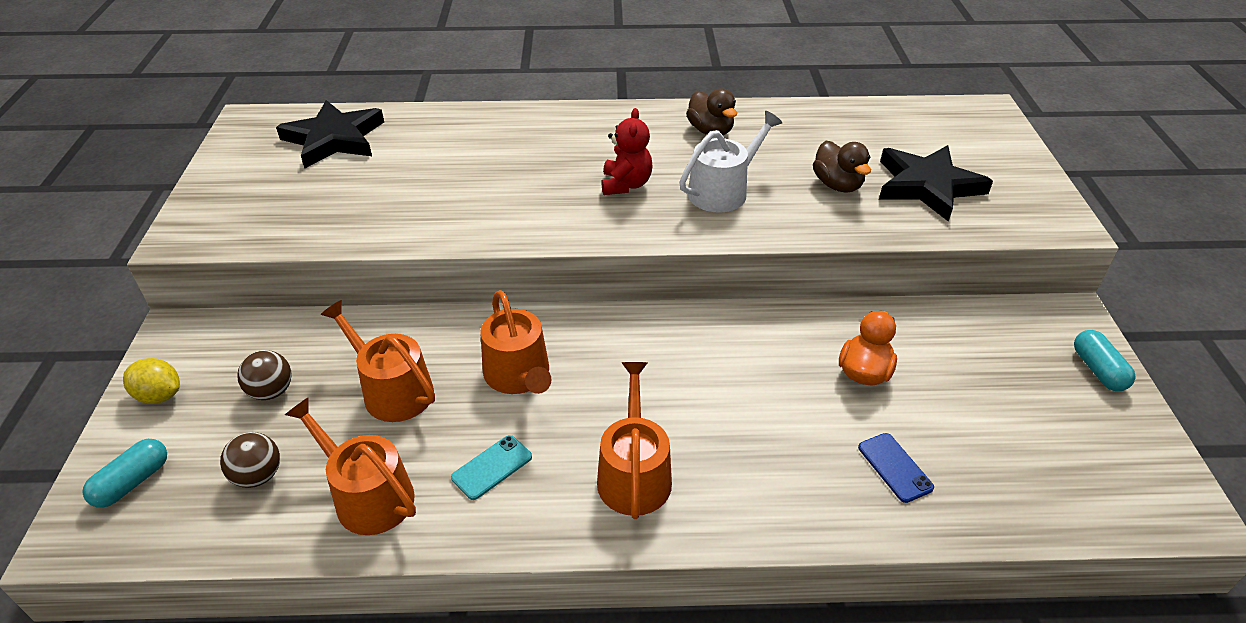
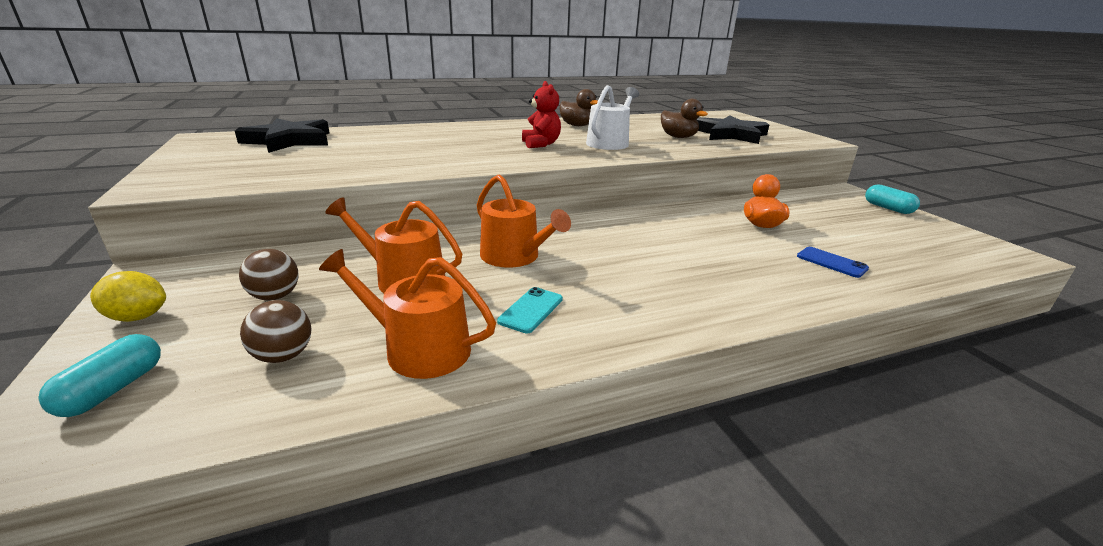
camera: 20 degrees left, 15 degrees down
(634, 474) = (655, 294): orange watering can -> none

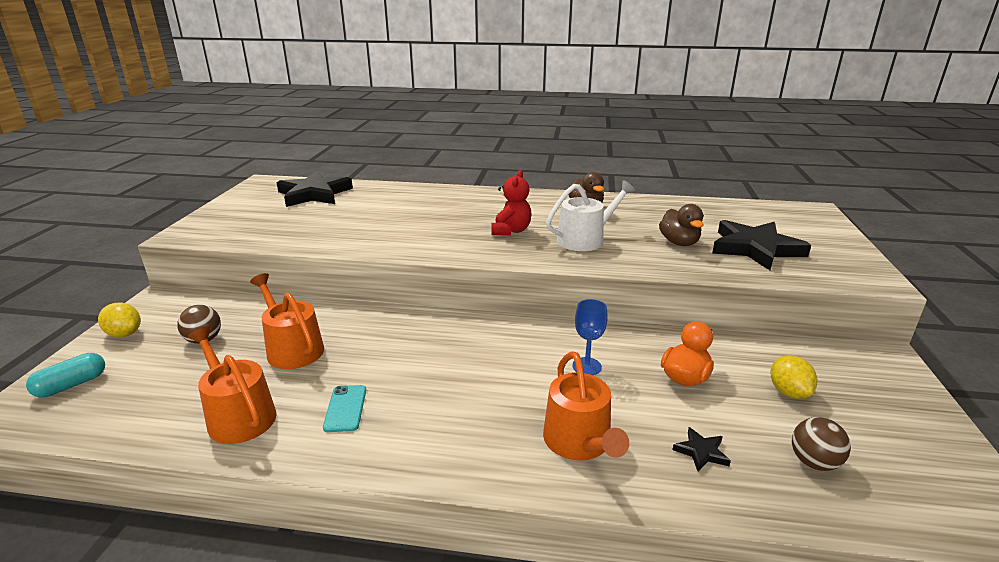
camera: 30 degrees right, 0 degrees up
(283, 356) = (163, 392): brown ball -> brown ball (814, 462)
(514, 257) = (393, 350): orange watering can -> orange watering can (580, 442)
(531, 310) = (345, 408): turquoise phone -> turquoise phone turned 60 degrees counterclockwise
(689, 233) = (586, 366): none -> blue goblet
(827, 219) = (788, 392): none -> yellow lemon
(831, 262) = (701, 452): blue phone -> black star
(888, 208) = (910, 399): turquoise capsule -> none

